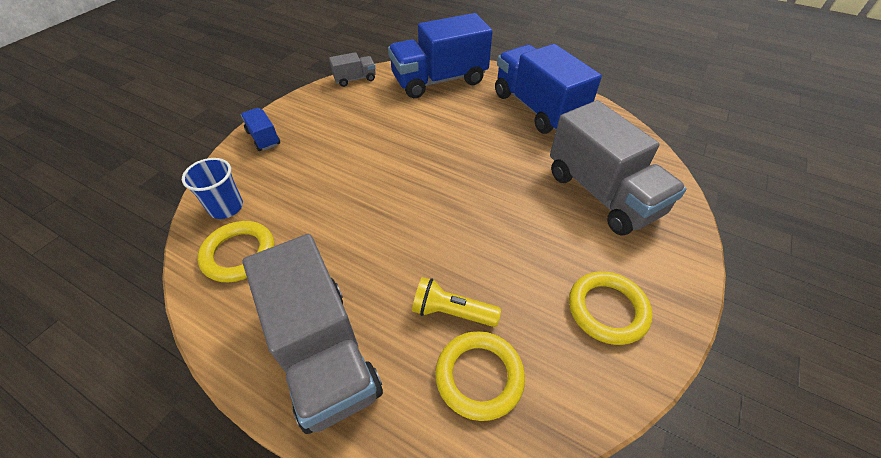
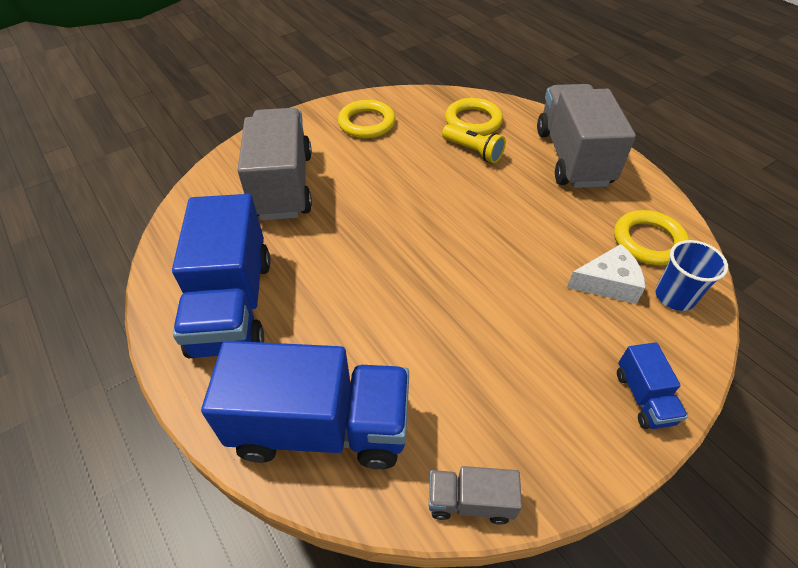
camera: 155 degrees left, 0 degrees up
(283, 201) = (608, 283): none -> white cheese

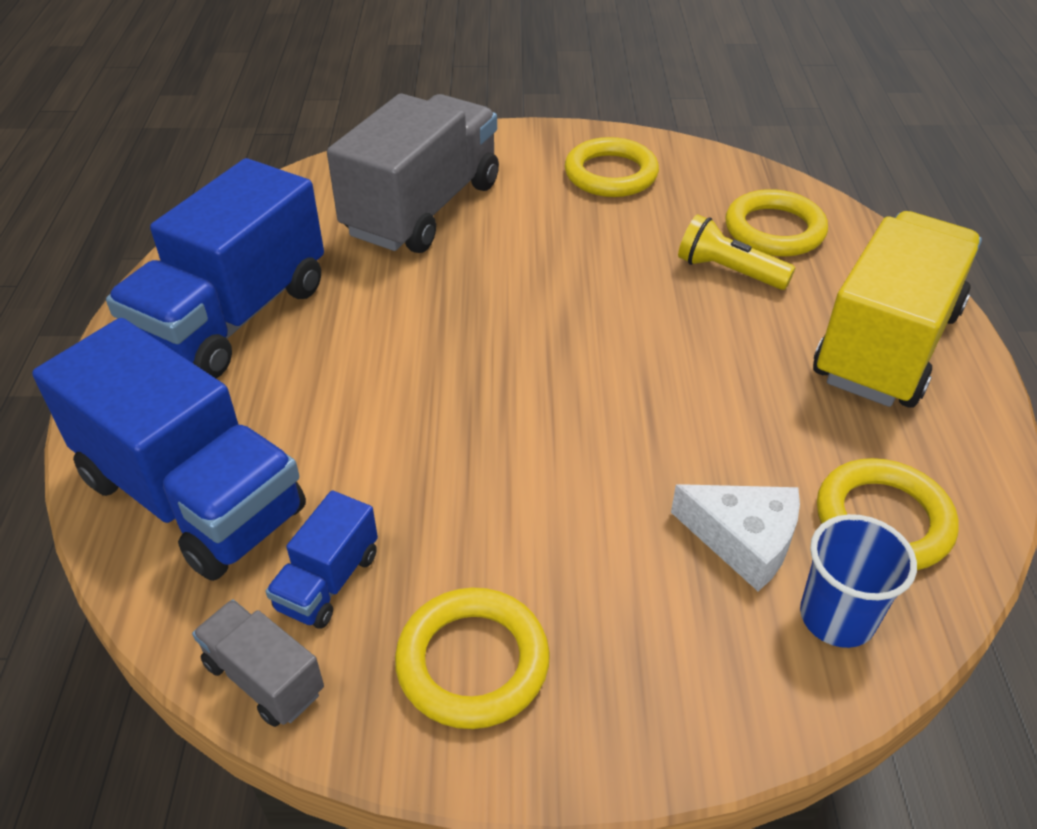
camera: 35 degrees right, 5 degrees down
(473, 151) = (728, 271): yellow flashlight -> yellow flashlight turned 135 degrees clockwise
(558, 419) = (472, 662): none -> yellow ring
(572, 157) = (886, 345): grey truck -> yellow truck
(643, 397) = (625, 713): blue truck -> blue truck (328, 581)

